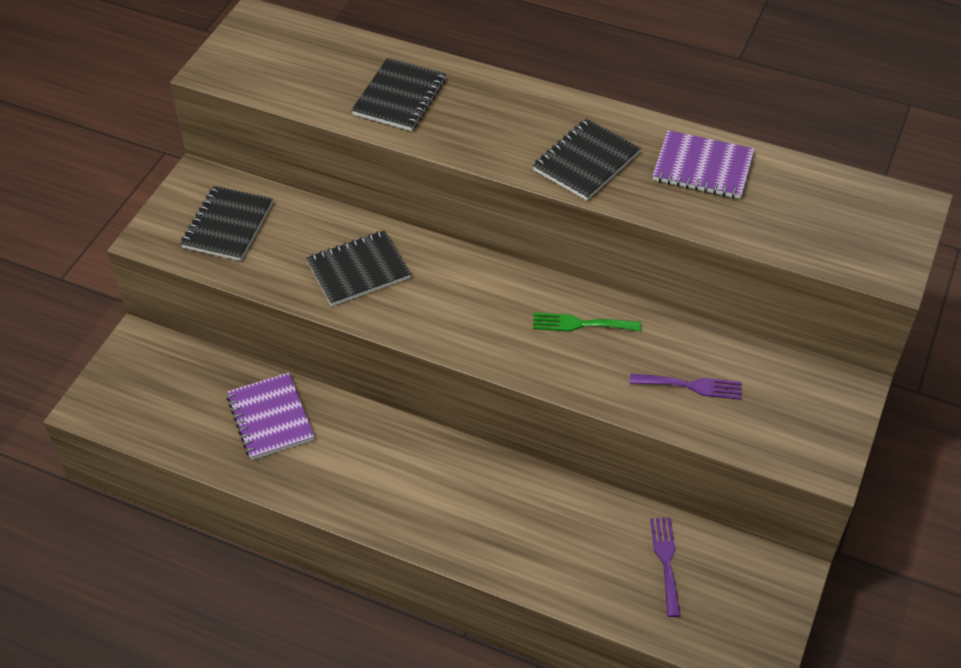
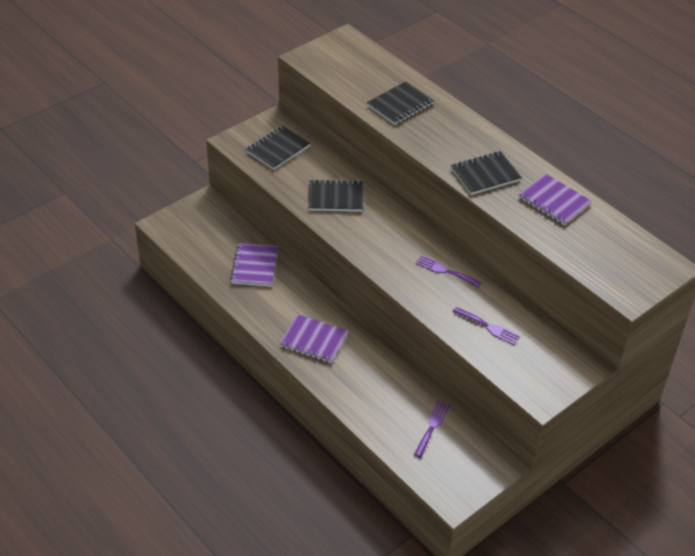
camera: 25 degrees right, 5 degrees down
(424, 499) = (314, 340): none -> purple notebook
(580, 324) = (445, 271): green fork -> purple fork

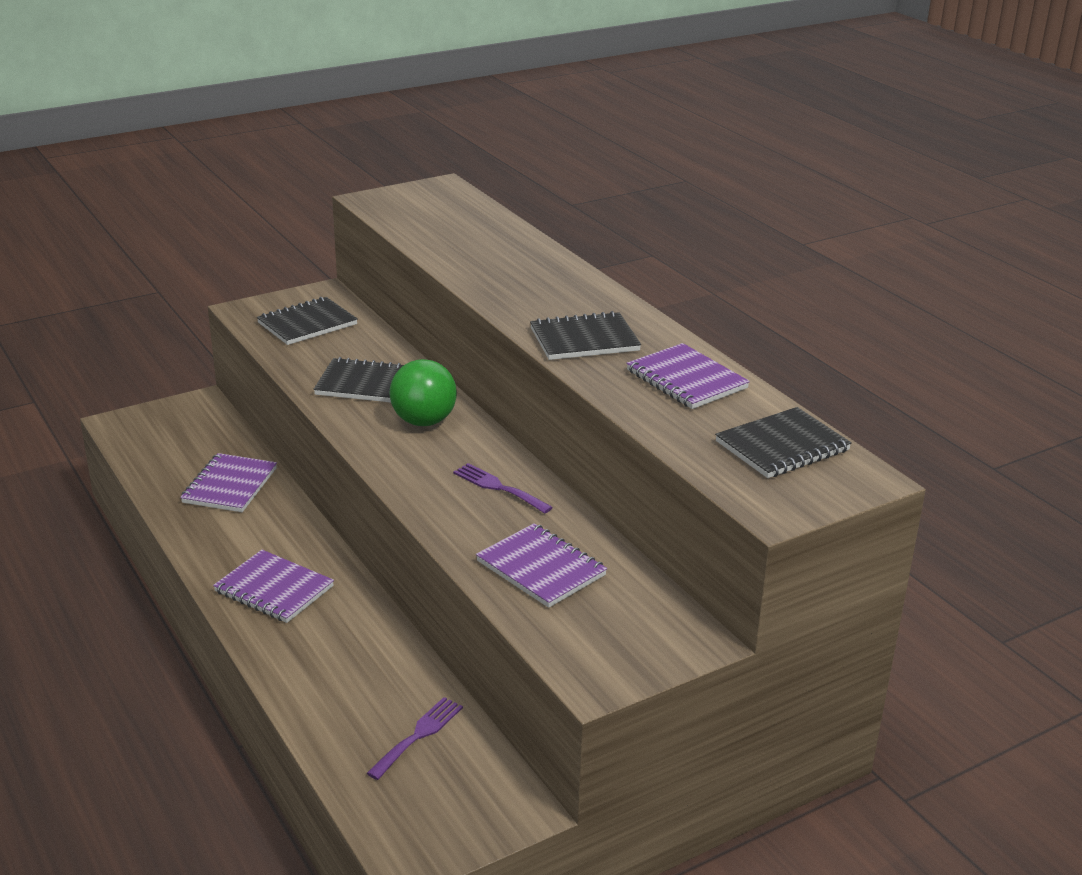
camera: 10 degrees right, 15 degrees down
(383, 224) = (424, 421): none -> green ball
(400, 105) = (486, 255): black notebook -> black notebook (782, 446)
(488, 327) = (541, 568): purple fork -> purple notebook

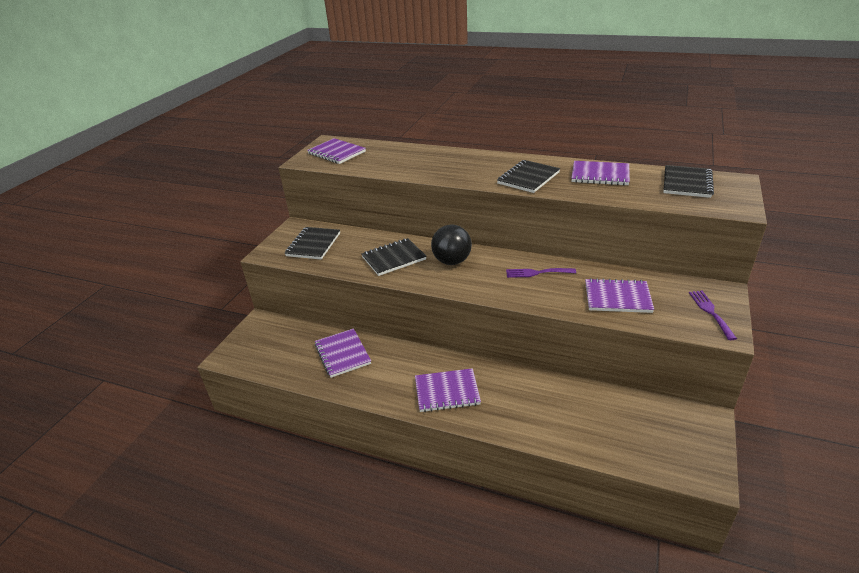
camera: 35 degrees left, 5 degrees up
(419, 735) = (619, 416): purple fork -> purple fork (710, 312)
(424, 421) = (452, 261): green ball -> black ball
(425, 205) = (336, 153): none -> purple notebook

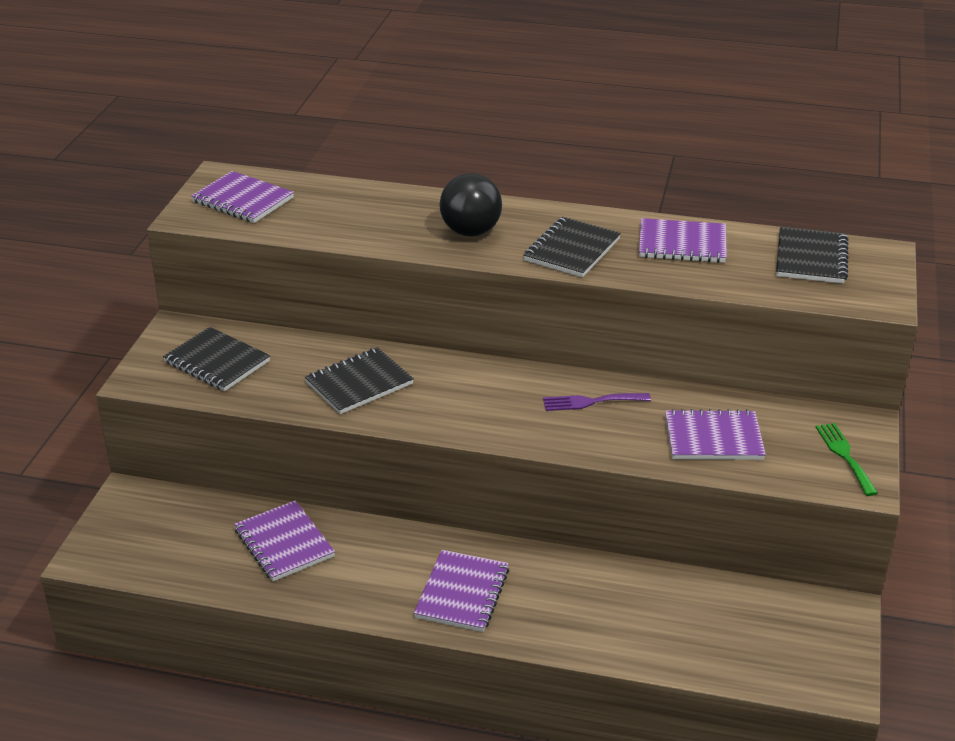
camera: 10 degrees left, 0 degrees up
(313, 244) = (217, 362): black notebook -> black notebook turned 60 degrees counterclockwise
(447, 392) = (462, 593): purple notebook -> purple notebook turned 60 degrees counterclockwise
(452, 261) = (455, 386): black ball -> black ball (470, 231)
(710, 312) = (844, 455): purple fork -> green fork

